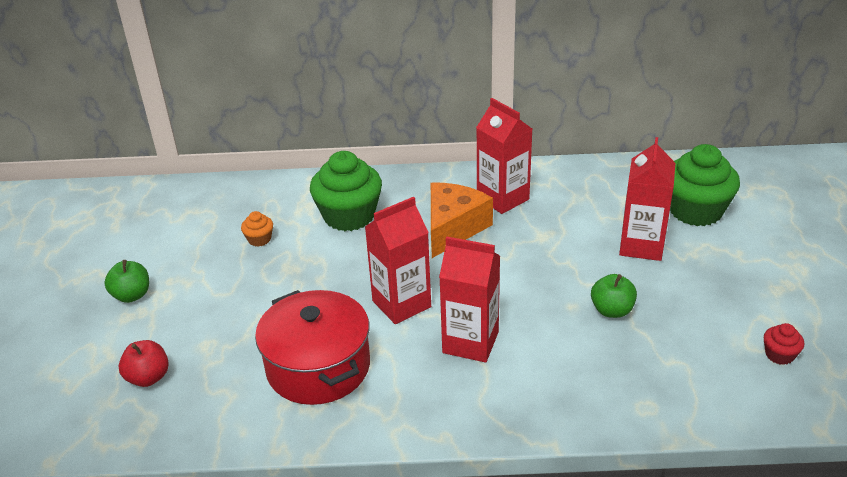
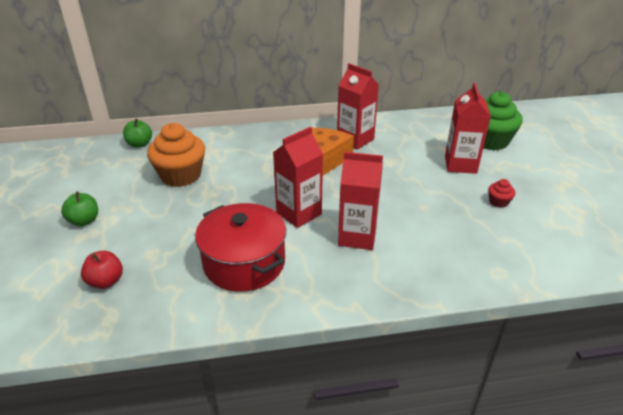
camera: 10 degrees left, 0 degrees up
(259, 239) = (181, 175): orange cupcake -> orange cupcake, size x2.29
(349, 216) = (246, 156): green cupcake -> none
(612, 310) = (453, 208): green apple -> green apple (139, 144)
(779, 355) = (578, 229): red cupcake -> red cupcake (498, 202)

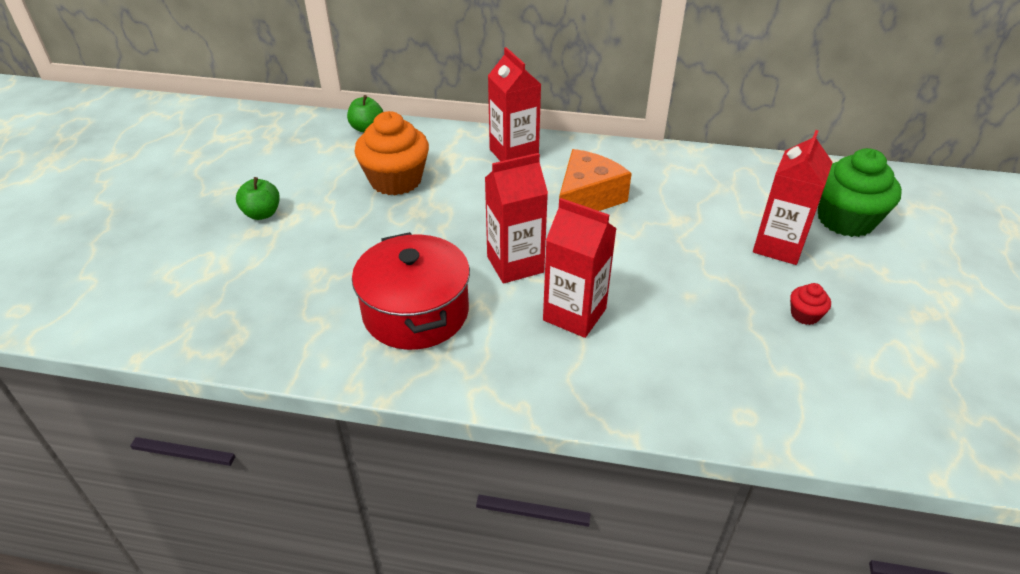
camera: 20 degrees right, 5 degrees up
(106, 281) = (252, 294): red apple -> none
(355, 139) = (644, 177): red carton -> red carton (514, 154)

